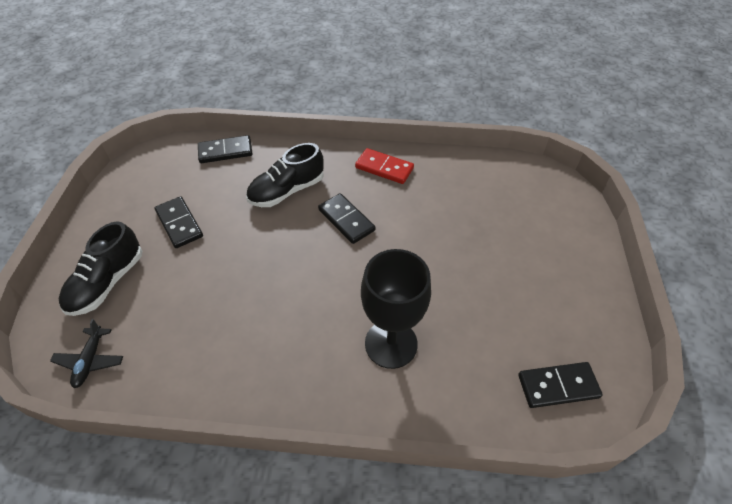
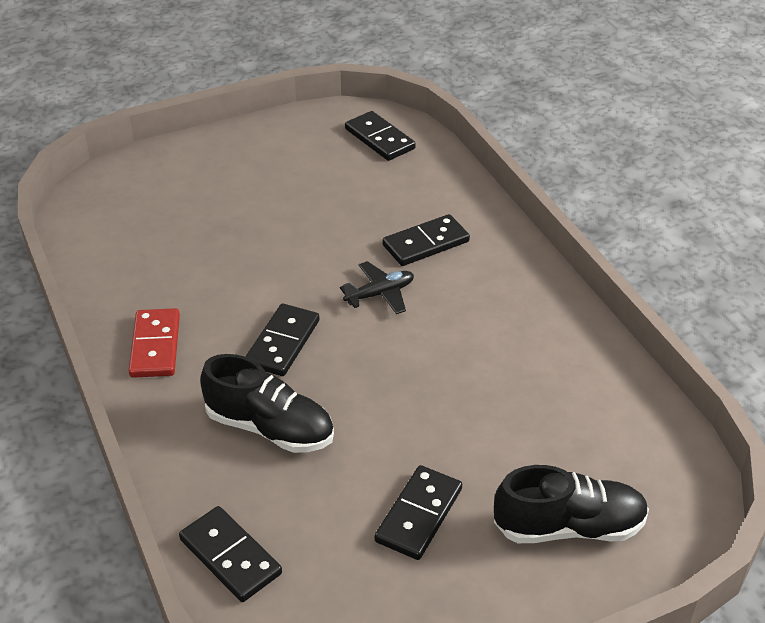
camera: 120 degrees left, 10 degrees down
(90, 360) = (662, 463): black plane -> black plane (380, 294)
(391, 344) = (425, 243): black goblet -> black domino

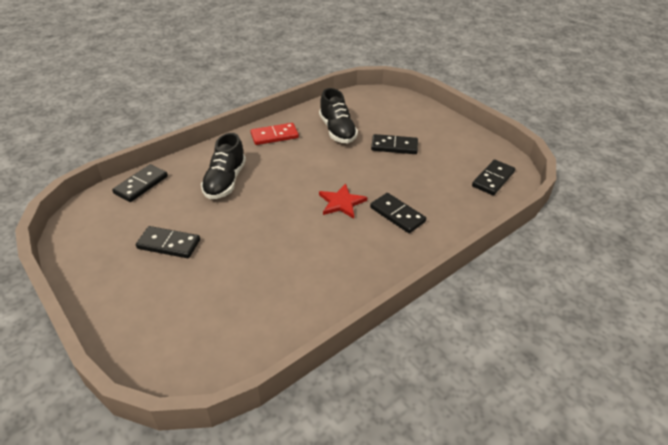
camera: 75 degrees right, 0 degrees up
(283, 343) = (288, 174): black domino -> black domino (394, 146)
(380, 294) = (341, 203): black plane -> red star
(569, 527) = (161, 311): black shoe -> black shoe (337, 130)

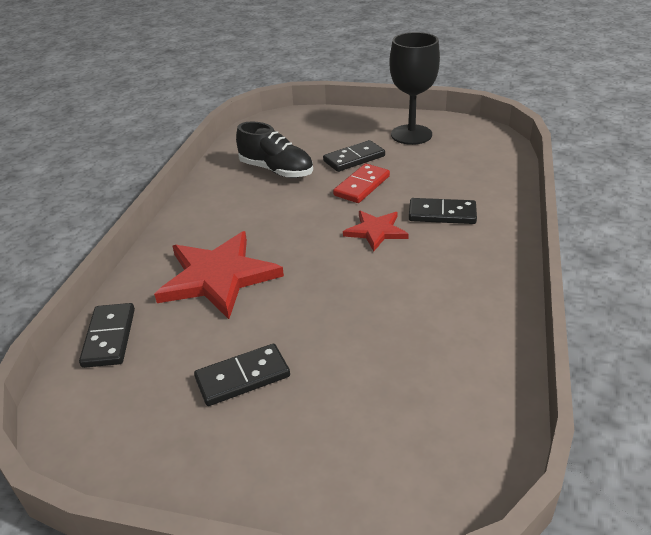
camera: 35 degrees left, 5 degrees down
(225, 181) = (218, 277): black shoe -> red star
(274, 136) = (212, 206): red domino -> red domino (361, 186)
(456, 147) = (411, 135): none -> black goblet
(493, 179) = (478, 145): black domino -> none

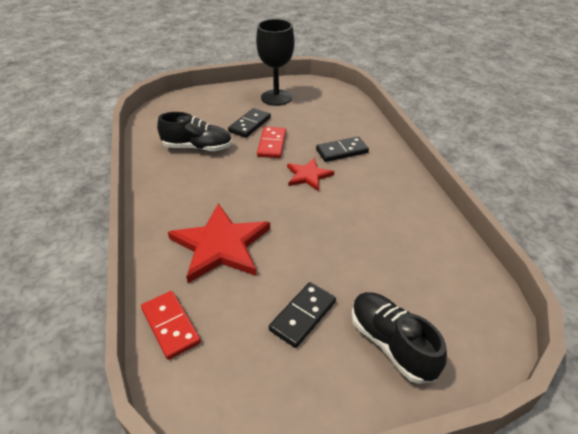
camera: 30 degrees left, 5 degrees up
(109, 337) = (171, 326): black domino -> red domino
(315, 446) = (391, 344): none -> black shoe

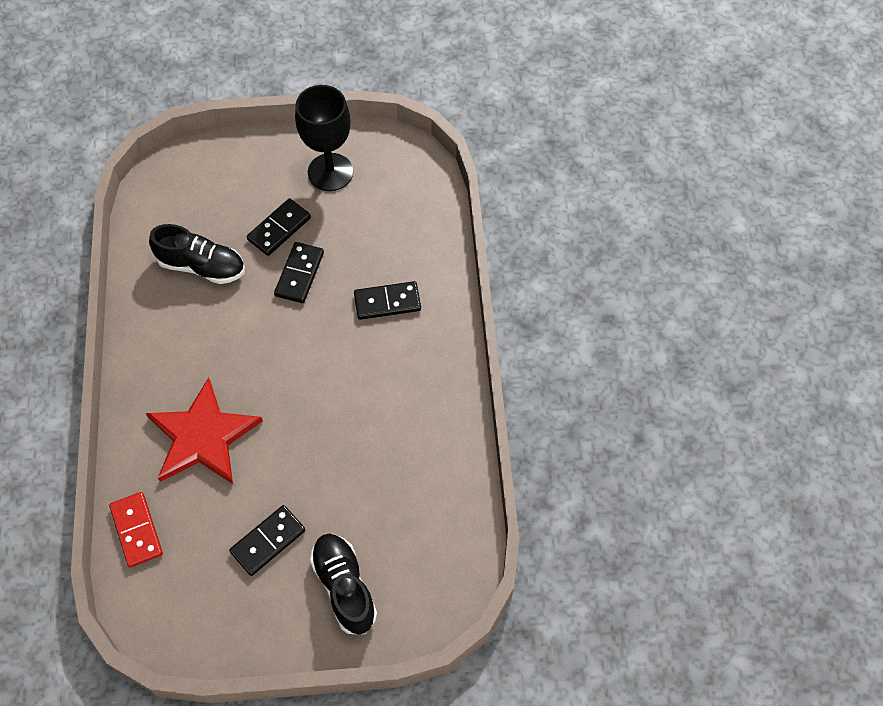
camera: 10 degrees right, 20 degrees up
(271, 144) = (299, 274): red domino -> black domino
(308, 176) = (330, 341): red star -> none

